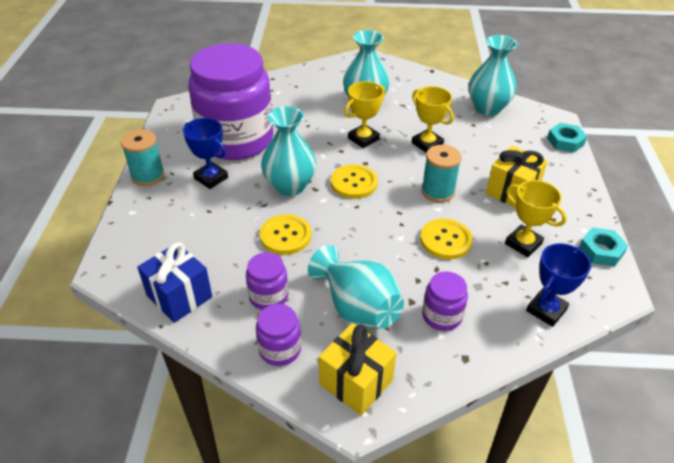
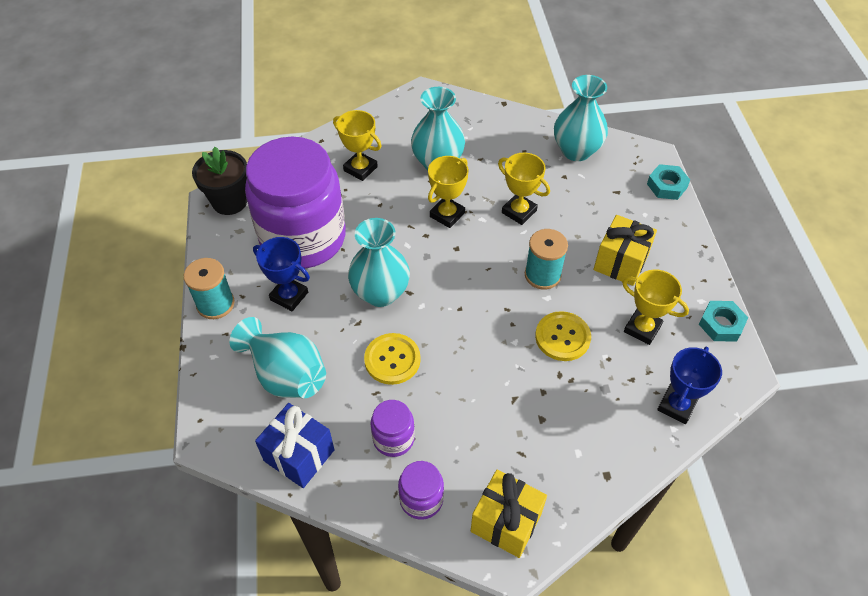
camera: 10 degrees left, 10 degrees up
(184, 109) = (229, 202): none -> black flower pot
(299, 100) = (360, 169): none -> yellow trophy
(354, 183) = (450, 277): yellow button -> none
(357, 307) = (488, 436): turquoise vase -> turquoise vase (286, 375)
(442, 316) = (575, 431): purple jar -> none

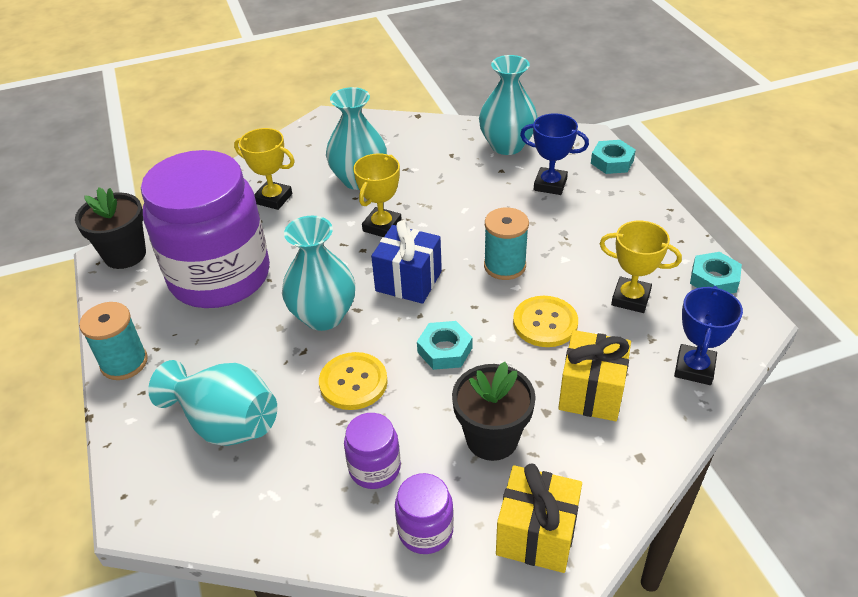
camera: 10 degrees left, 10 degrees down
(289, 296) = (214, 338): blue trophy -> blue trophy (550, 184)
(299, 455) = (260, 511): blue gift -> blue gift (408, 281)
(472, 345) = (444, 350): none -> turquoise nut
(491, 433) = (492, 438): none -> black flower pot
(519, 211) = (461, 210): yellow trophy -> none
(620, 262) = (586, 239): yellow gift -> yellow gift (591, 393)

